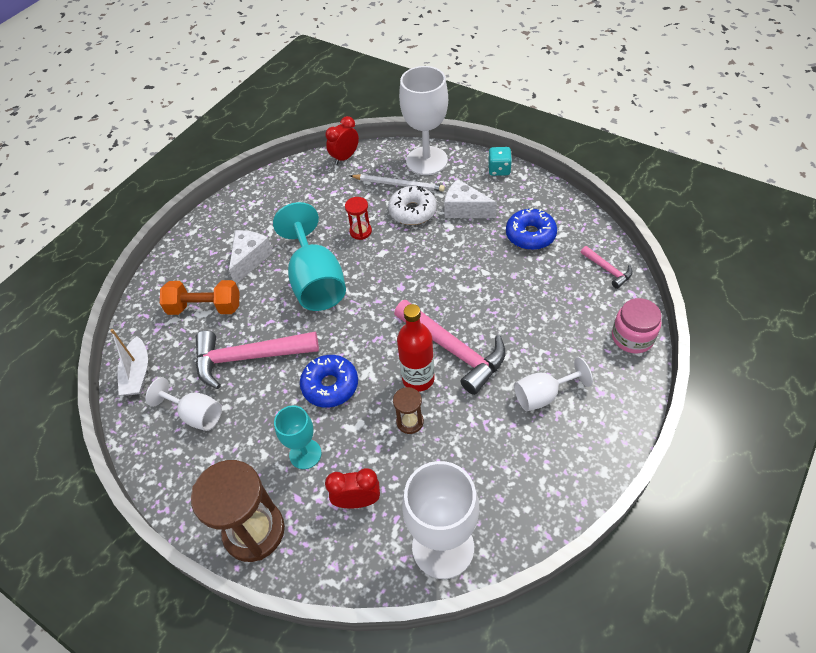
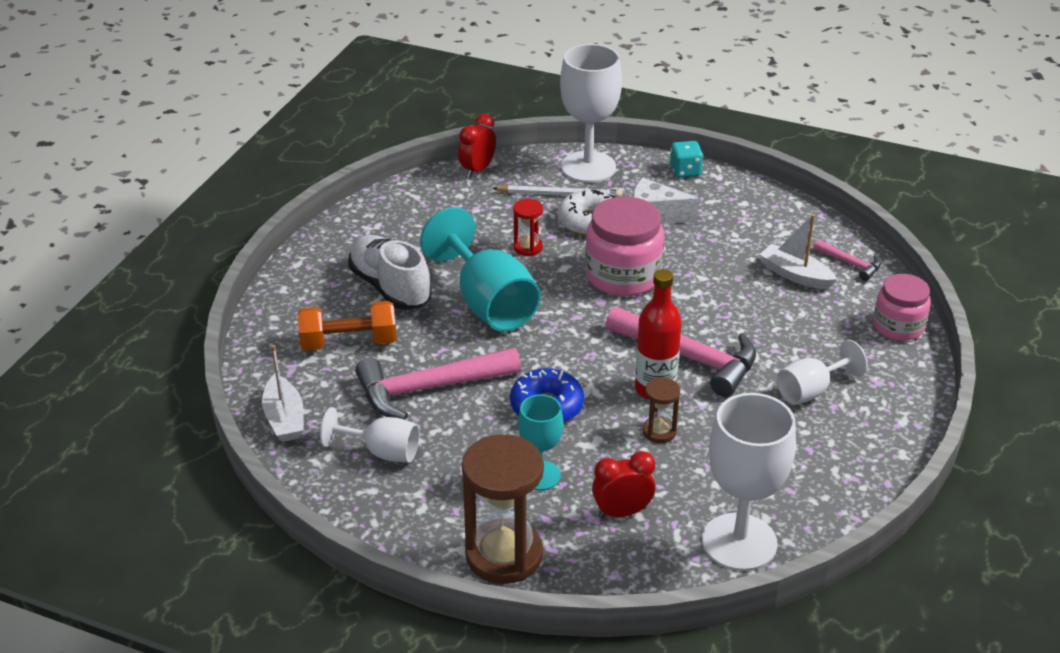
camera: 15 degrees left, 15 degrees down
(250, 259) = (390, 287): white cheese -> white shoe
(424, 265) = (623, 276): none -> pink jar
(530, 235) = (746, 236): blue donut -> none
(560, 277) = (795, 275): none -> white boat

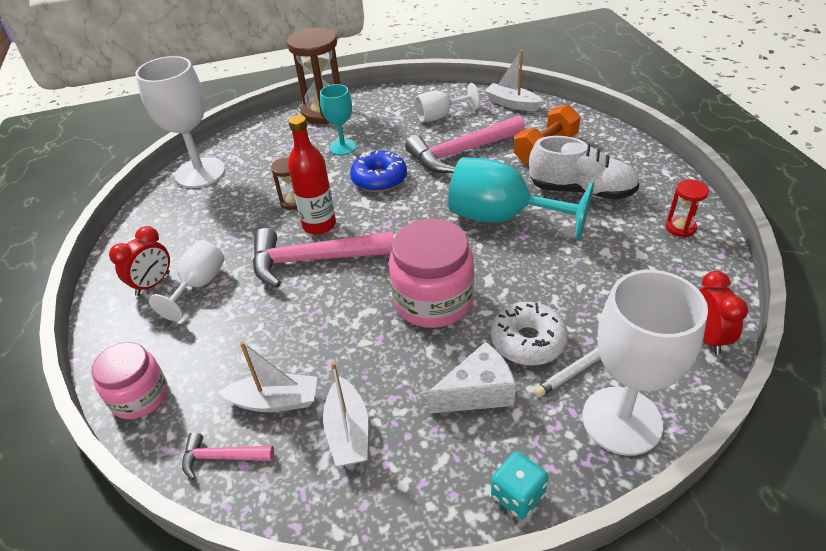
camera: 145 degrees right, 5 degrees up
(429, 388) = (461, 152): pink hammer -> pink hammer turned 150 degrees counterclockwise
(528, 247) = (540, 280): red hourglass -> red hourglass (680, 228)
(622, 512) = (279, 154): red clock -> red clock (153, 284)
(757, 237) = (348, 432): none -> white boat

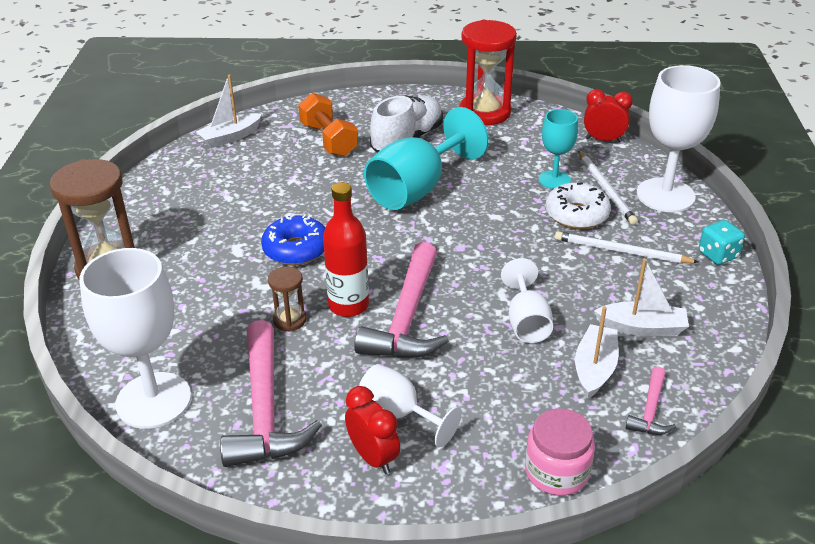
camera: 75 degrees left, 5 degrees down
(343, 147) = (207, 265): turquoise goblet -> turquoise goblet (554, 180)
(433, 300) = (507, 252): pink jar -> none
(440, 116) = (209, 185): white goblet -> white goblet (526, 322)
(461, 152) = (292, 187): pink hammer -> pink hammer (264, 410)
(478, 392) = (621, 251): white cheese -> white pencil
(680, 228) = (485, 112): red hourglass -> red hourglass, size x2.07

